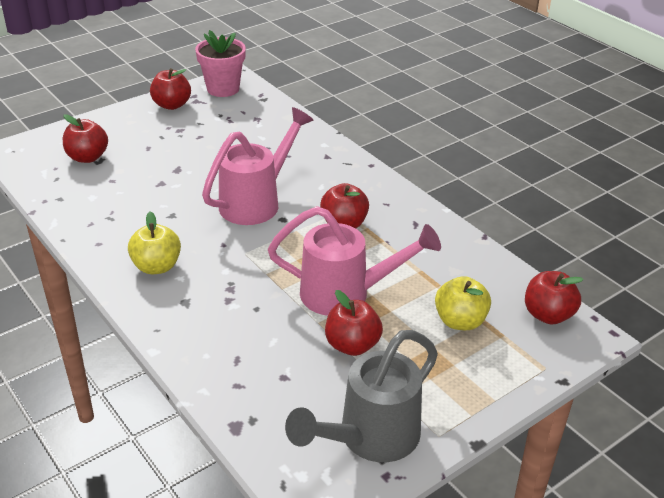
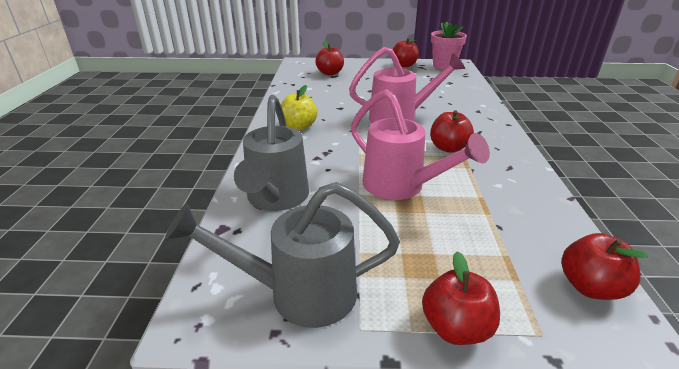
camera: 40 degrees right, 5 degrees down
(247, 369) = (276, 199): none -> grey watering can
(352, 345) = (366, 220): red apple -> red apple (456, 327)
(460, 321) = (482, 247): yellow apple -> none

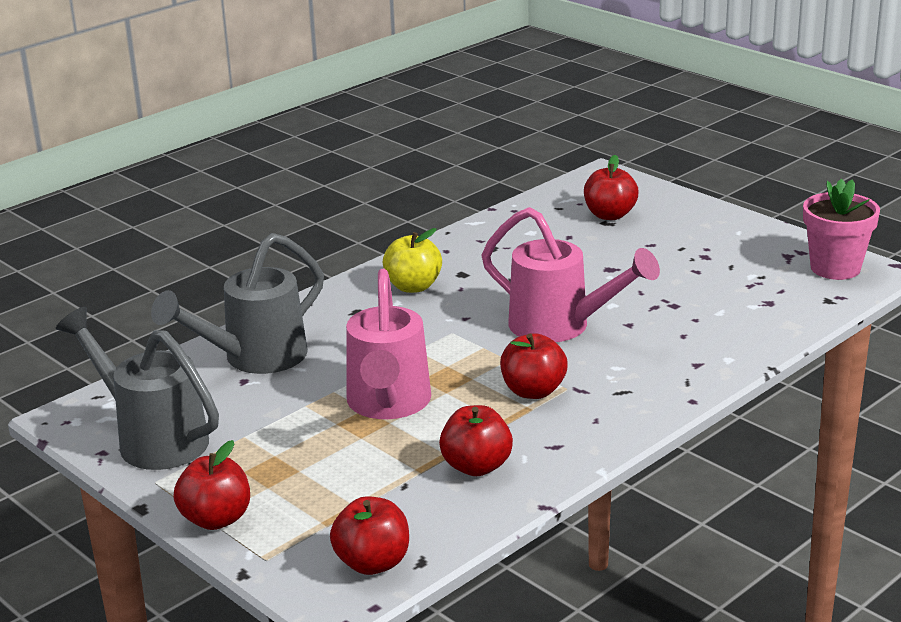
camera: 45 degrees right, 5 degrees down
(404, 65) = (764, 242): red apple -> red apple (476, 466)

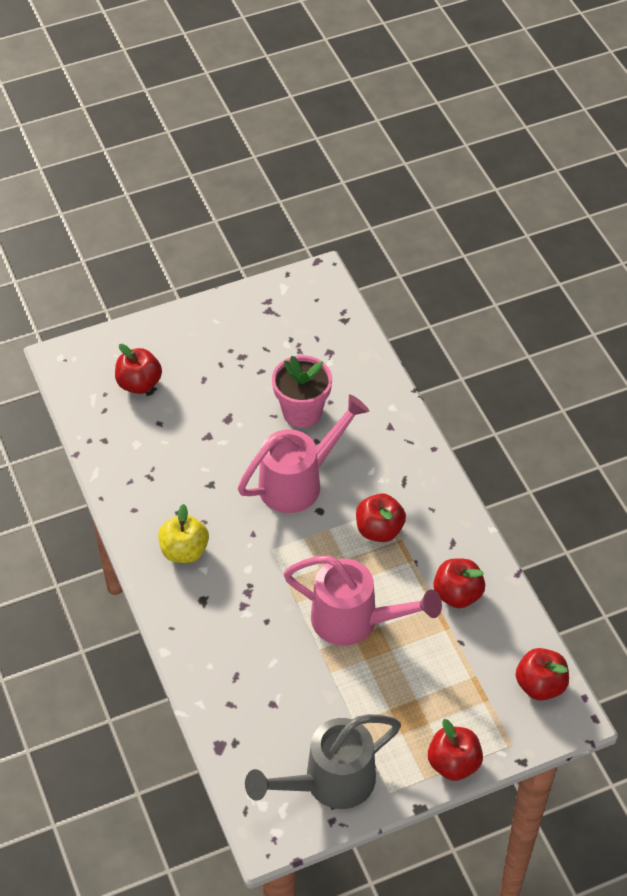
camera: 70 degrees left, 25 degrees up
(254, 358) = (242, 689): grey watering can -> none
(835, 268) = (303, 295): pink flower pot -> pink flower pot (302, 412)

